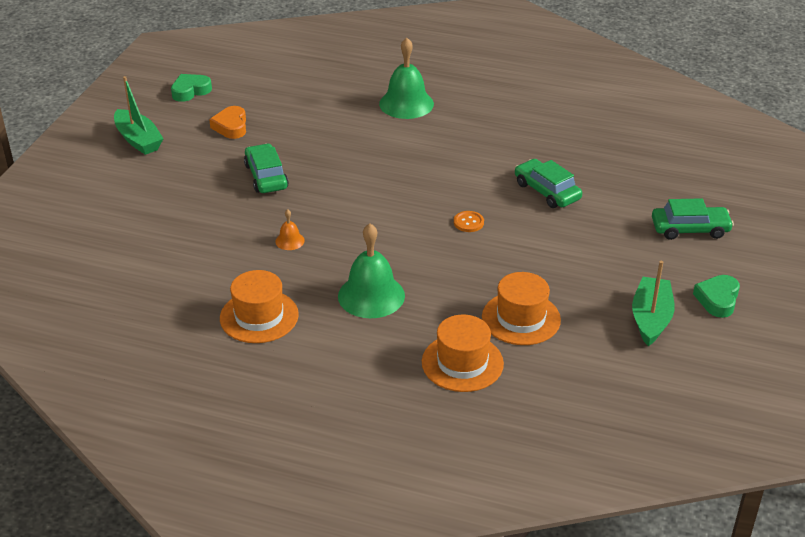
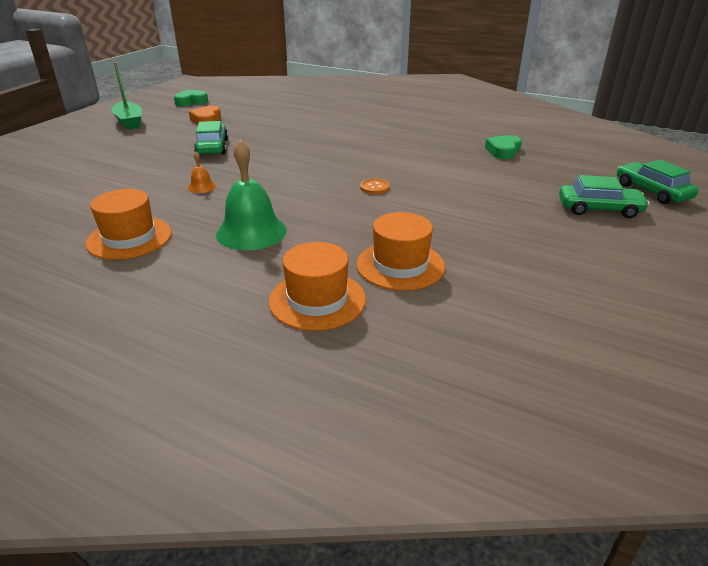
camera: 10 degrees right, 5 degrees down
(406, 104) = (353, 117): green bell -> none
(547, 191) = (457, 173): green car -> green car (652, 191)
(651, 318) = (551, 280): green boat -> none
(717, 299) = (632, 269): green heart -> green heart (503, 151)

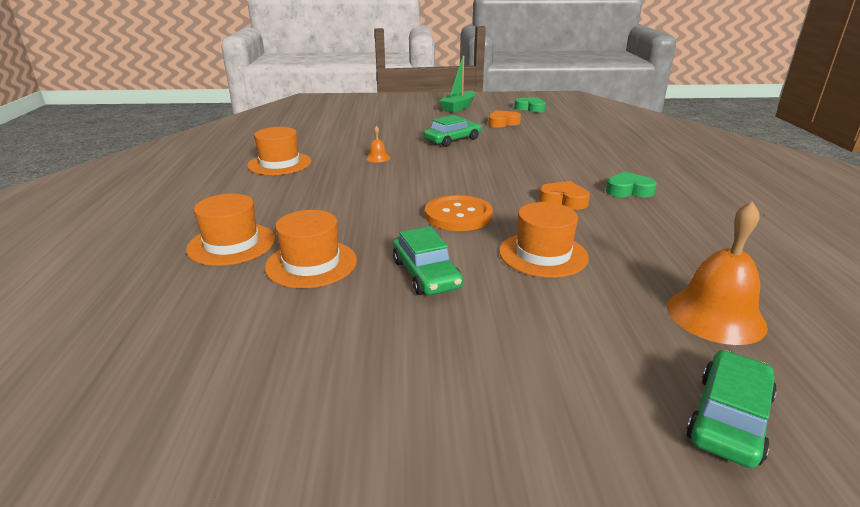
camera: 60 degrees right, 5 degrees down
(251, 232) = (320, 193): green bell -> none
(374, 187) = (458, 215): orange button -> orange button, size x2.06
(391, 149) = (563, 200): none -> orange heart
(464, 179) = (543, 254): none -> orange hat
(503, 151) = (671, 261): green heart -> green heart (628, 190)
(566, 162) = (715, 315): none -> orange bell
(599, 209) = (583, 368): green car -> green car (426, 274)

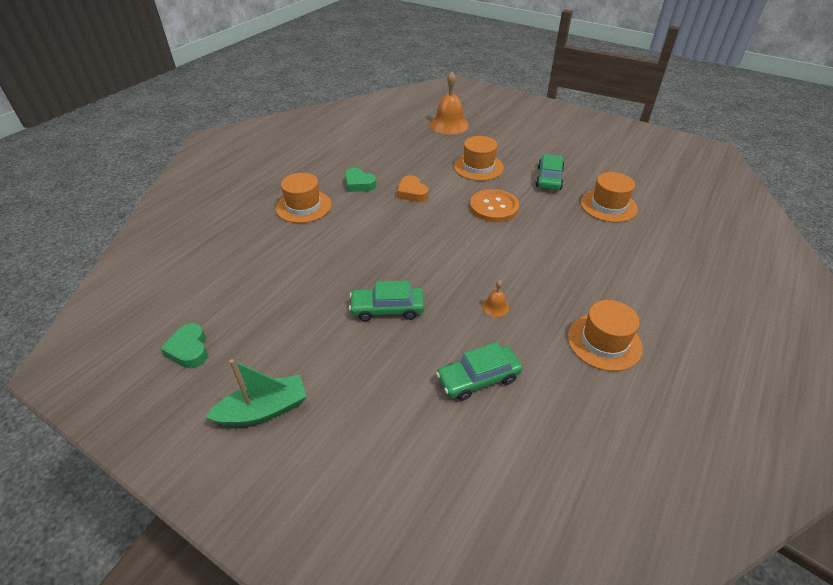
camera: 145 degrees left, 15 degrees up
(231, 244) = (657, 239): orange hat -> orange hat (303, 206)
(502, 123) = (284, 324): orange heart -> none
(729, 418) = (496, 109): green car -> green car (478, 378)

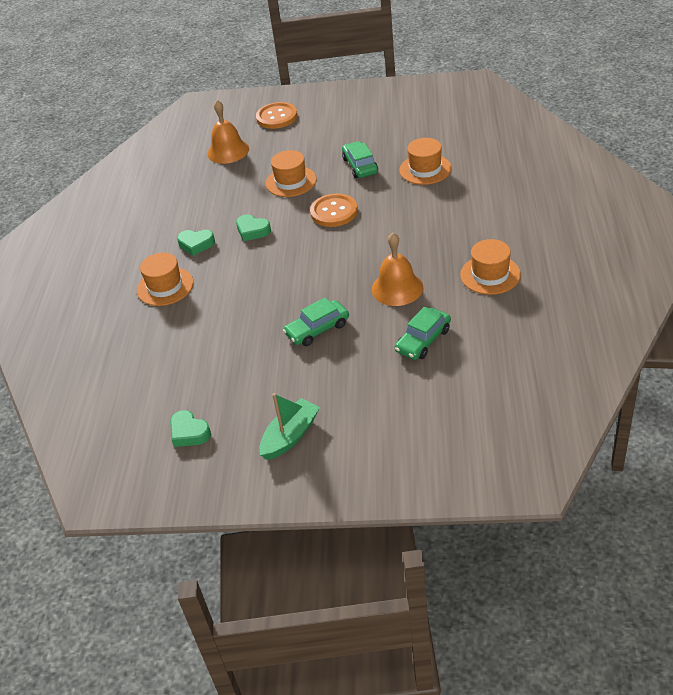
camera: 25 degrees left, 0 degrees up
(412, 193) = (252, 231): orange heart -> green heart
(495, 307) = (397, 288): orange bell -> orange bell, size x2.17
(509, 114) = (276, 117): none -> orange button

